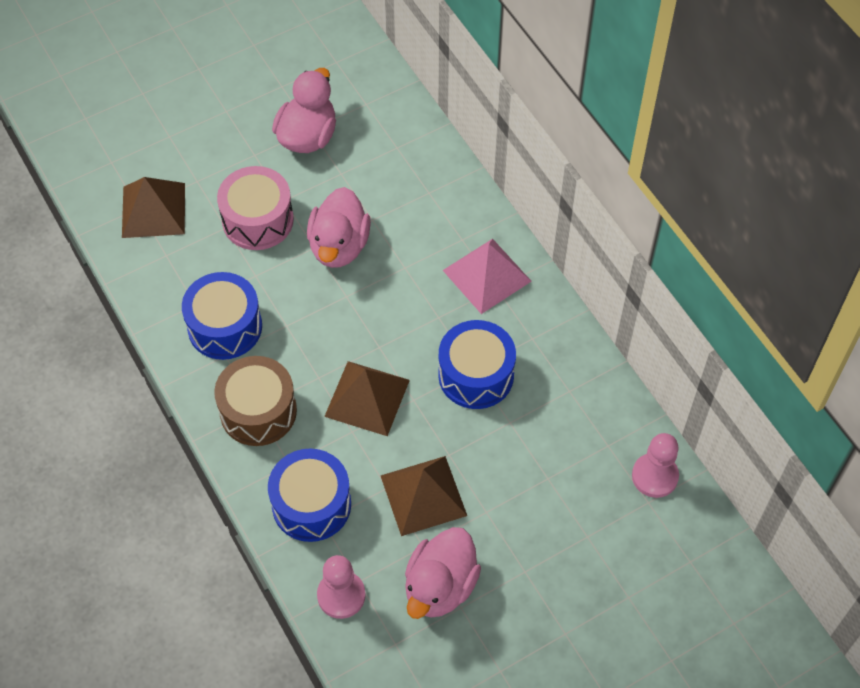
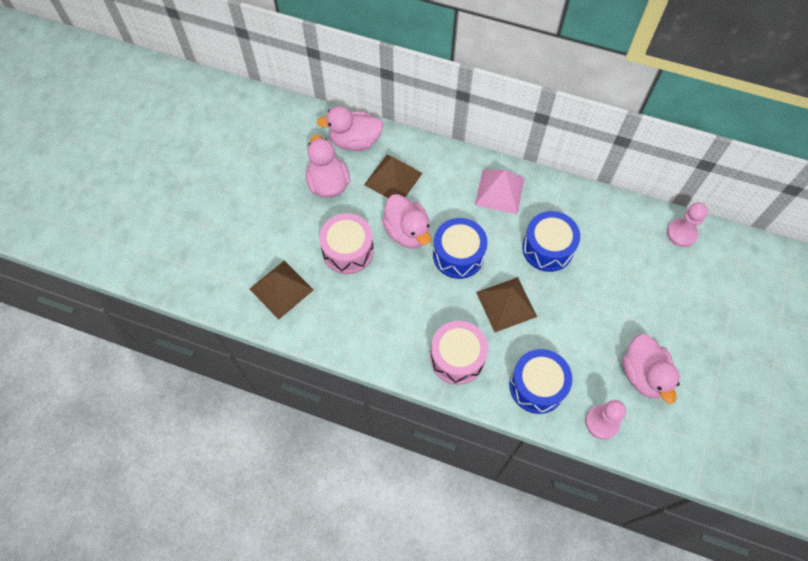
camera: 40 degrees left, 5 degrees up
(225, 327) = (391, 325): blue drum -> blue drum (458, 255)
(258, 411) = (457, 358): brown drum -> pink drum
(381, 110) = (355, 141): none -> pink duck
(423, 495) = (587, 333): brown pyramid -> brown pyramid (393, 179)

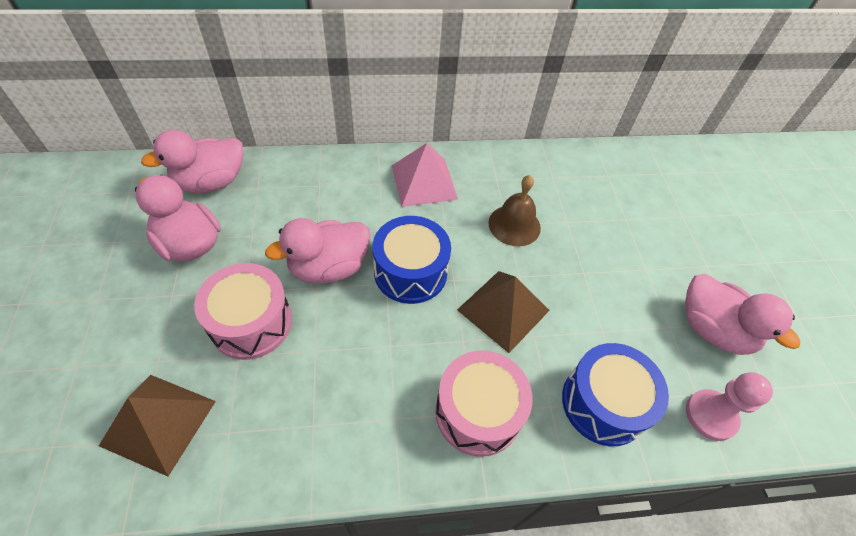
camera: 30 degrees left, 10 degrees down
(393, 179) = (281, 210): brown pyramid -> none
(407, 232) = (329, 267): pink duck -> pink duck turned 120 degrees clockwise
(547, 248) = (514, 225): blue drum -> brown bell
(681, 233) = (641, 161): pink pawn -> none

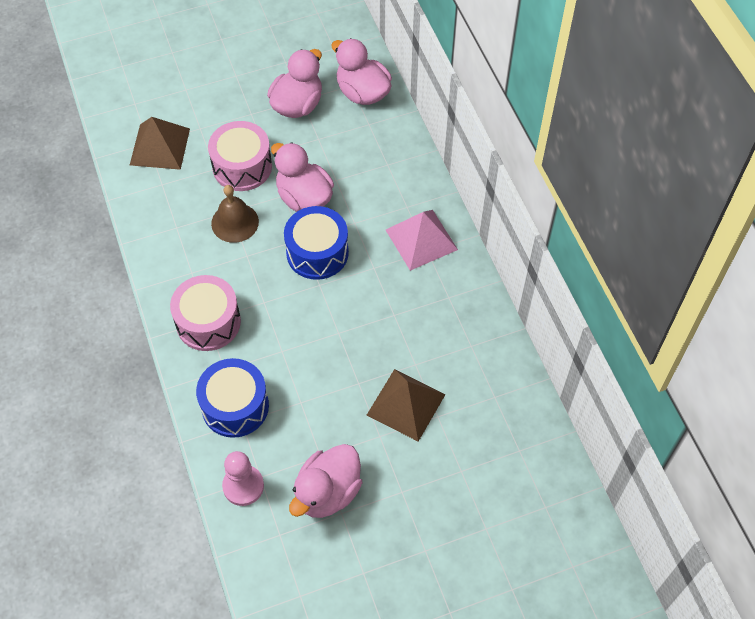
camera: 80 degrees right, 5 degrees up
(503, 310) = (300, 325): brown pyramid -> brown pyramid (406, 404)
(514, 225) = (395, 320): brown bell -> brown bell (235, 222)

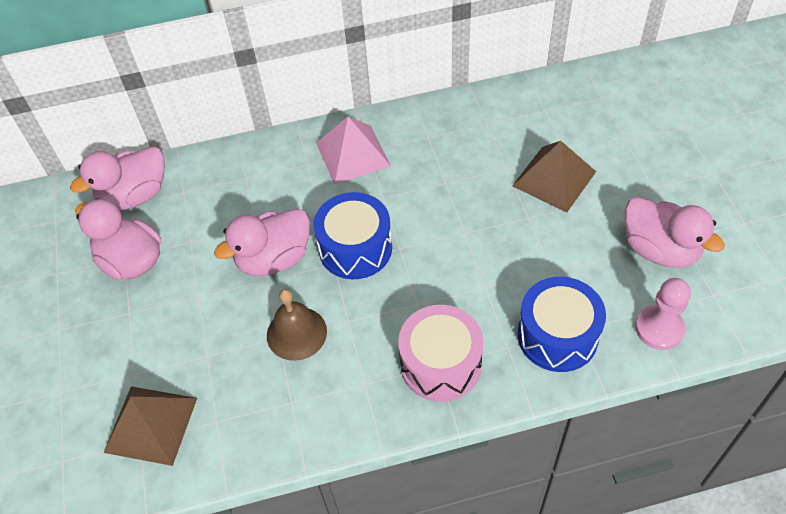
camera: 80 degrees left, 5 degrees down
(242, 166) = (211, 324): pink drum -> none

